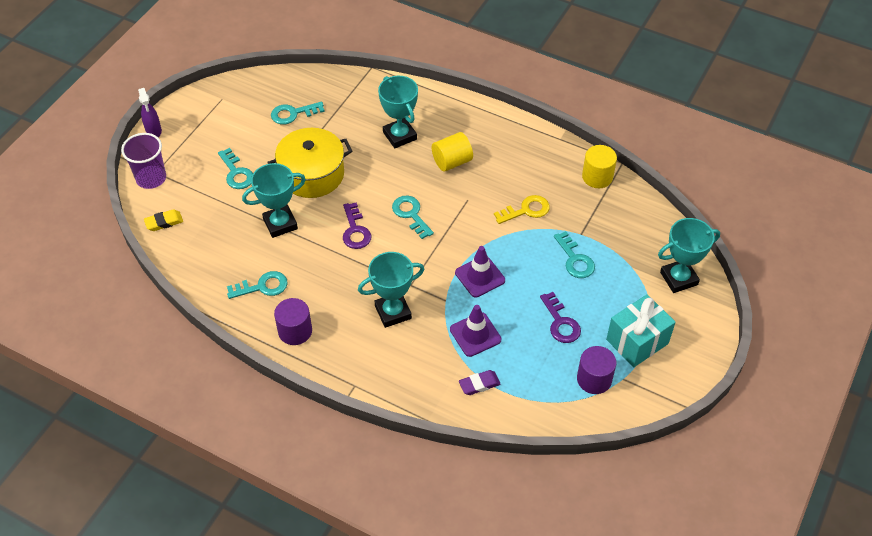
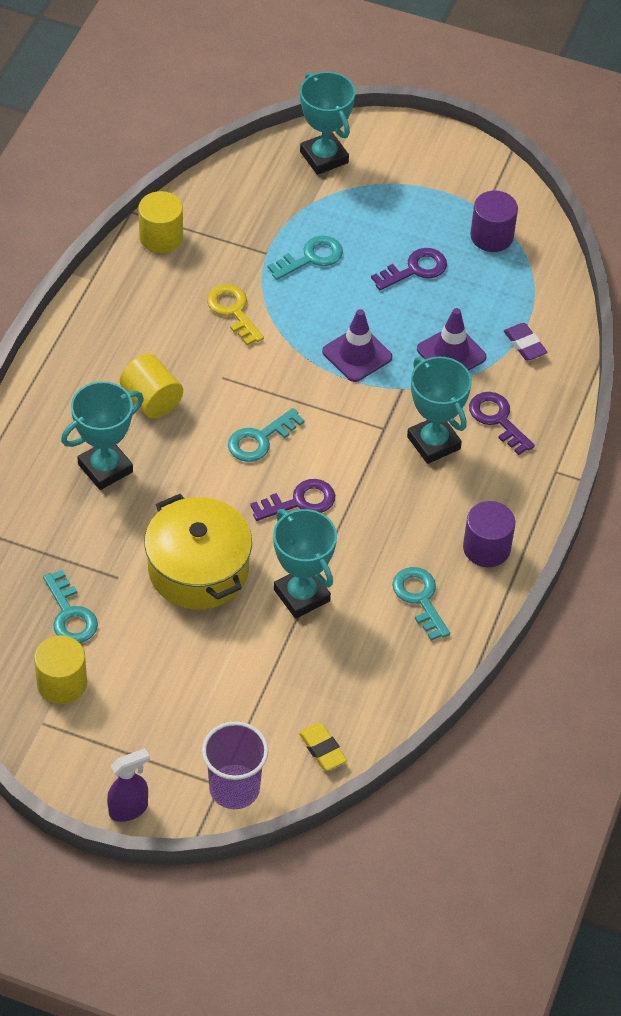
camera: 100 degrees left, 0 degrees up
(236, 173) = (208, 670): turquoise key -> none
(246, 107) = (62, 683): none -> yellow cylinder
(408, 355) = (497, 419): none -> purple key
(637, 341) = (428, 197): turquoise gift -> none

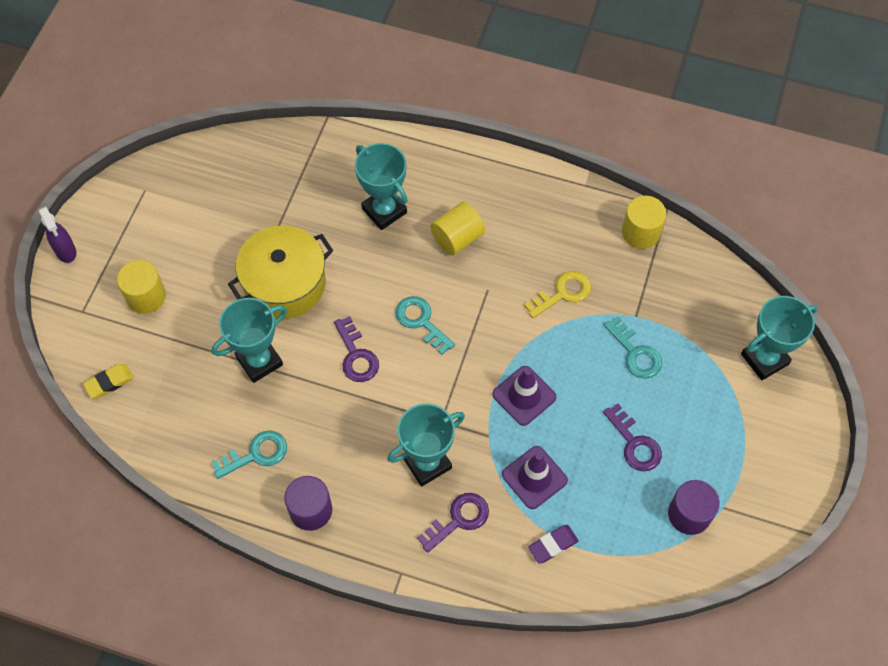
camera: 90 degrees right, 10 degrees up
(62, 683) = (179, 199): yellow cylinder -> yellow cylinder (146, 296)
(70, 614) = (241, 199): turquoise key -> none
(234, 788) = (78, 321): purple cup -> none

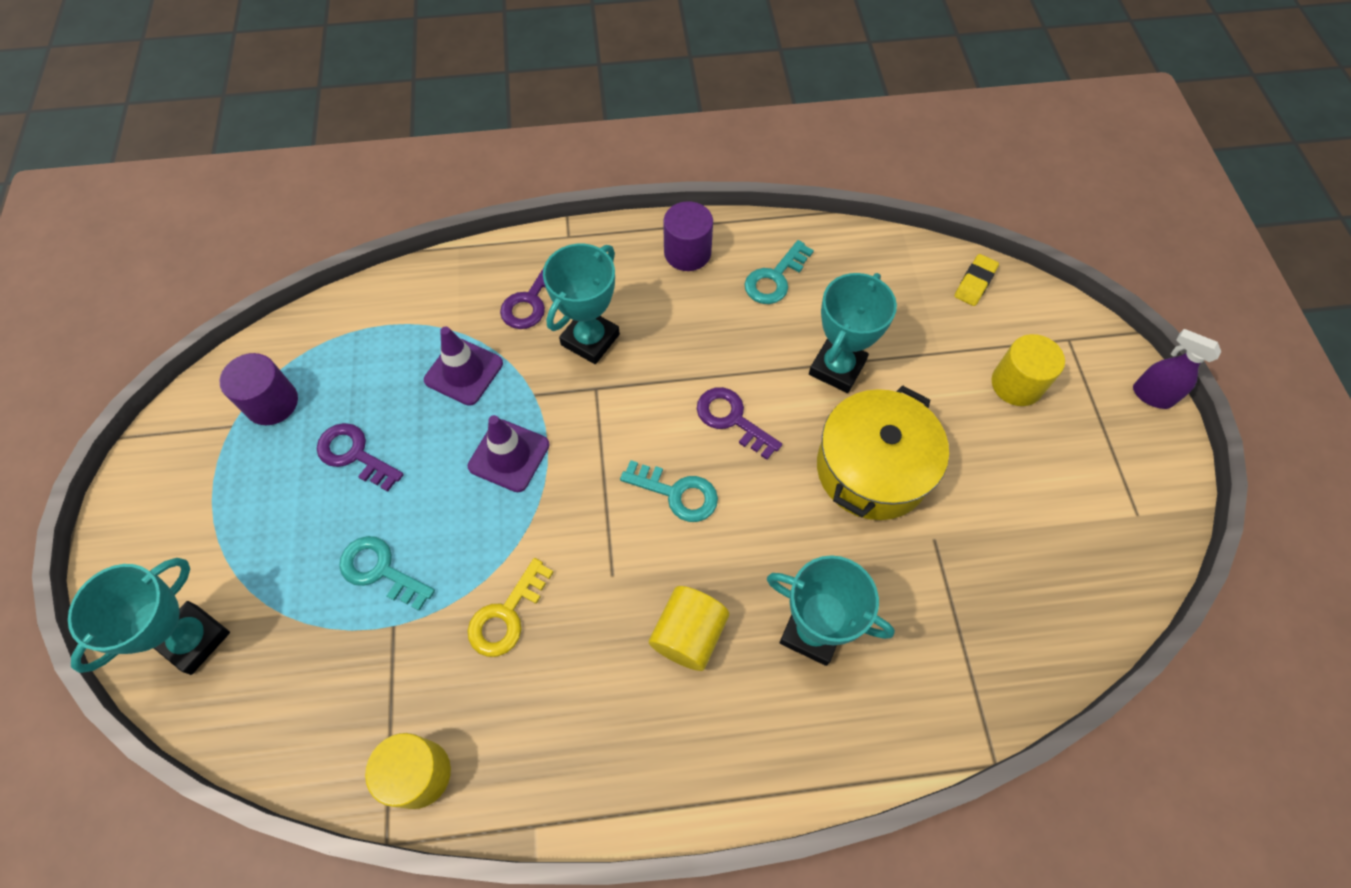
camera: 155 degrees right, 0 degrees up
(553, 545) = (421, 315): purple eraser -> none

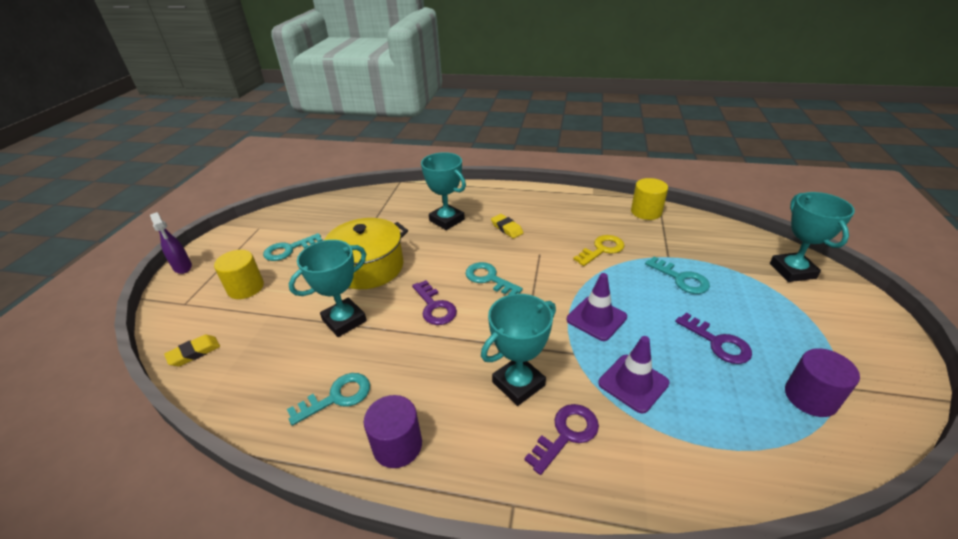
camera: 160 degrees left, 25 degrees down
(194, 639) = (792, 271): turquoise trophy -> turquoise trophy turned 60 degrees counterclockwise
(688, 635) = (507, 228): yellow cylinder -> yellow eraser
(1031, 474) = (288, 250): none -> turquoise key

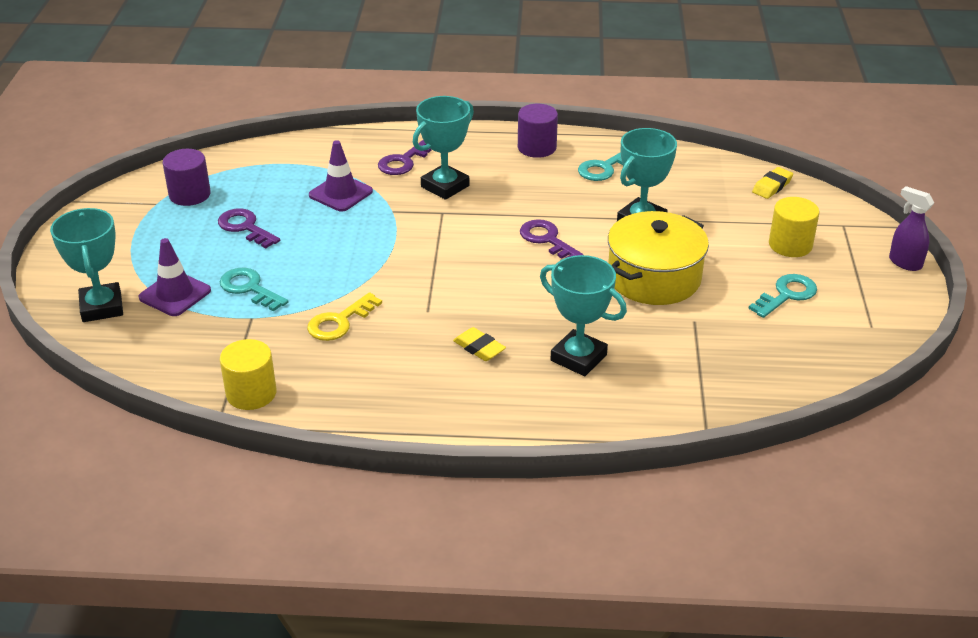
camera: 170 degrees right, 0 degrees up
(489, 278) = (491, 274): turquoise key -> none
(596, 318) = (364, 240): purple traffic cone -> purple traffic cone (175, 294)

